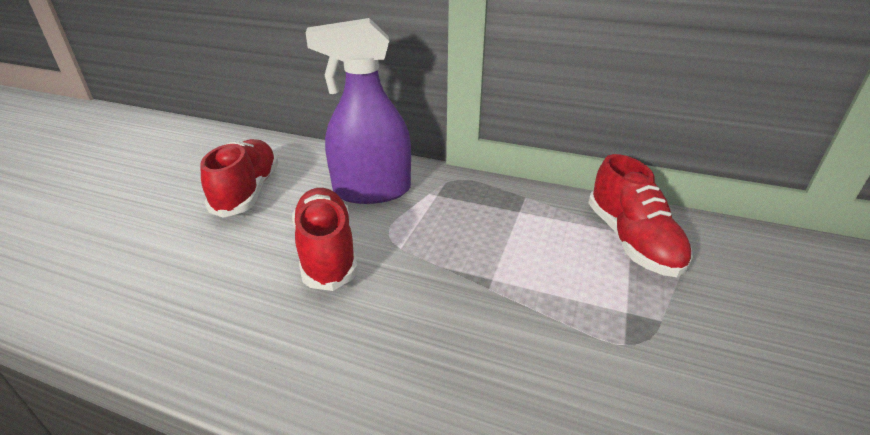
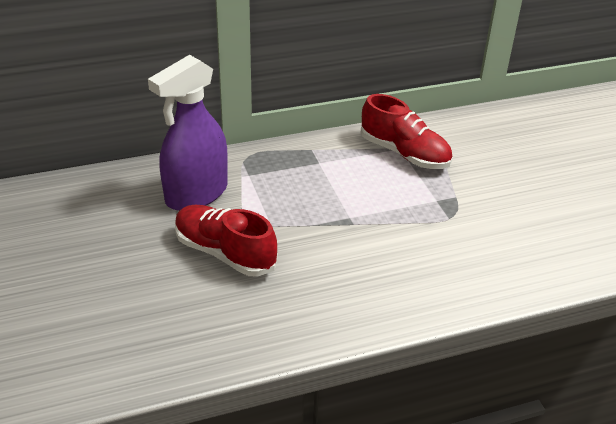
camera: 40 degrees left, 5 degrees up
(247, 192) = (91, 241): red shoe -> none

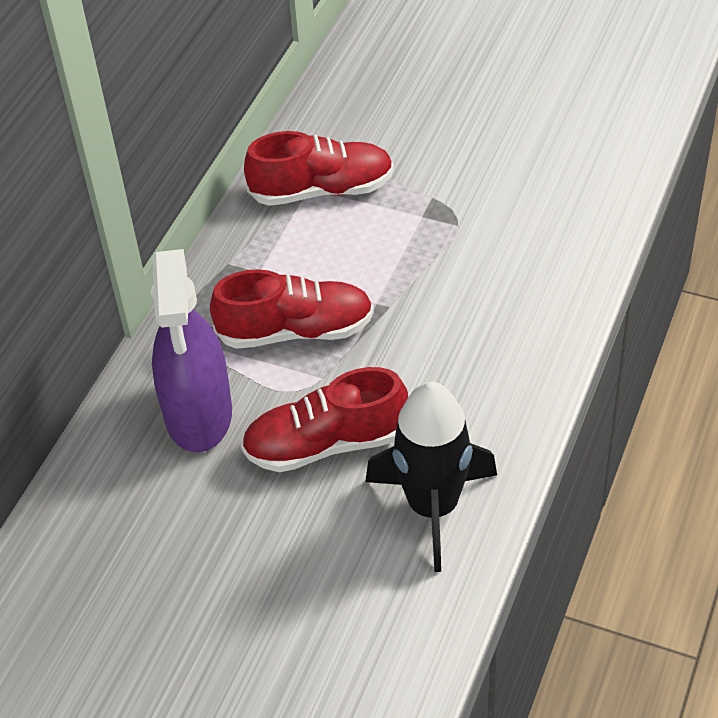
camera: 45 degrees left, 10 degrees up
(222, 324) = (433, 507): none -> black rocket
(293, 197) = (295, 331): none -> red shoe

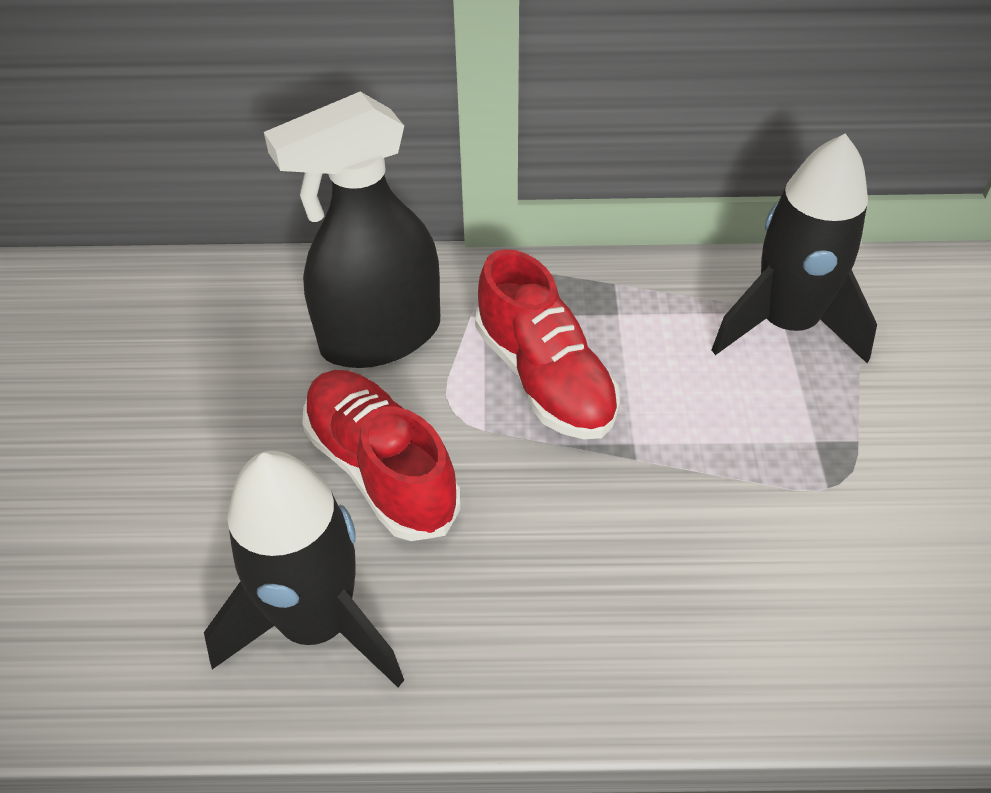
camera: 65 degrees right, 0 degrees up
(198, 414) = (380, 337): purple spray bottle -> black spray bottle
(322, 190) = (785, 325): red shoe -> black rocket

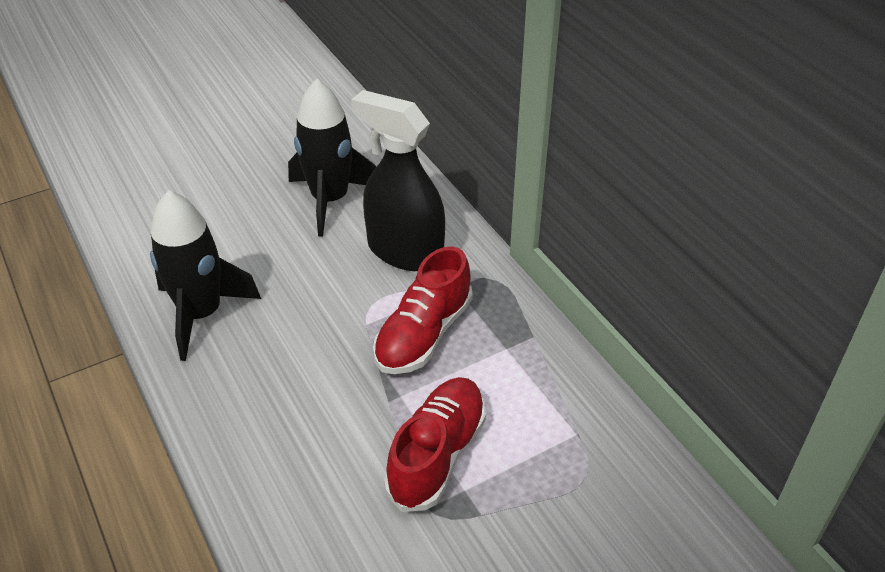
camera: 60 degrees right, 5 degrees down
(381, 469) = (310, 294): red shoe -> red shoe (437, 454)
(785, 325) = (564, 440): black rocket -> black rocket (330, 200)

